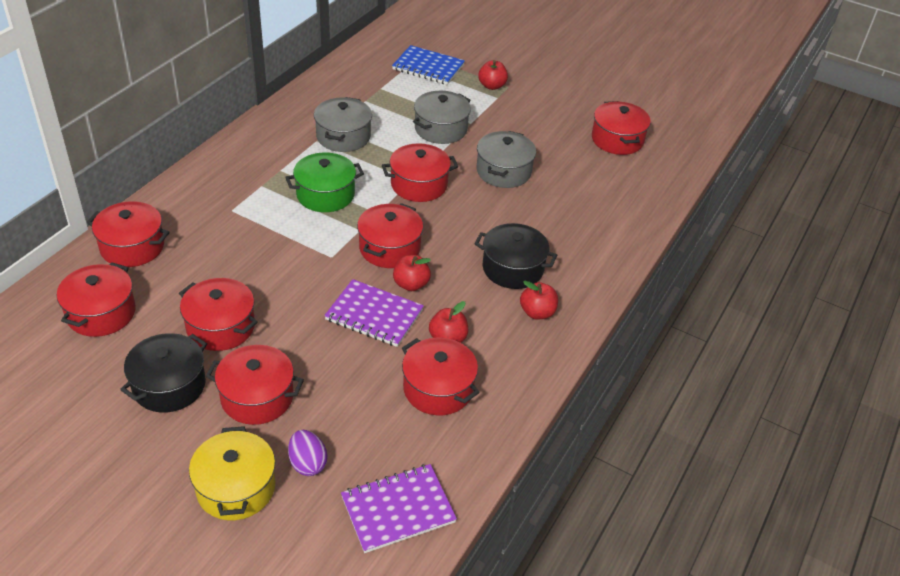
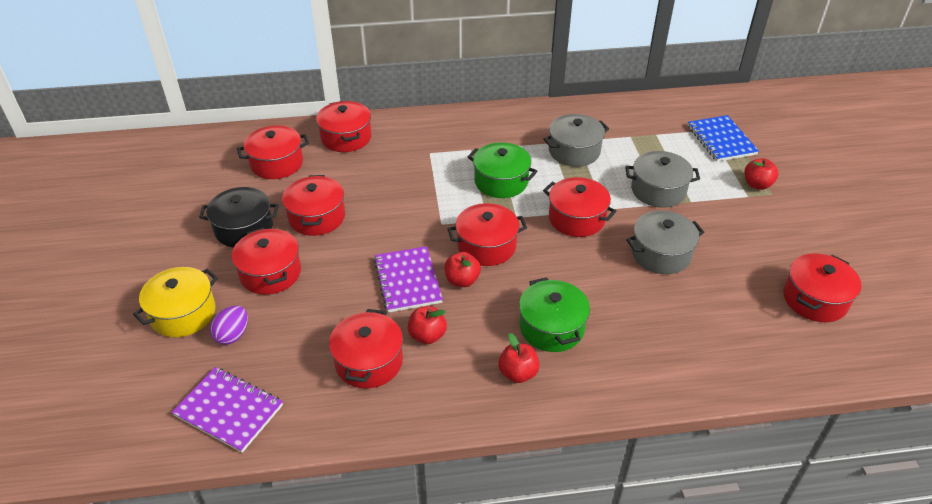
camera: 55 degrees right, 0 degrees up
(513, 268) = (551, 327): black pot -> green pot

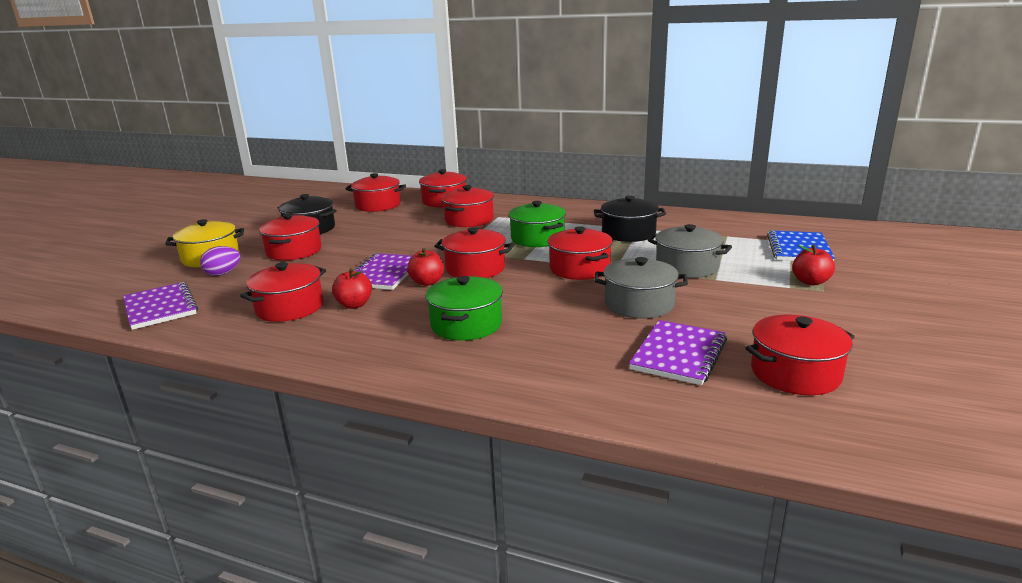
camera: 30 degrees right, 20 degrees down
(317, 217) = (366, 232): red pot -> red pot (469, 220)
(518, 373) = (396, 344): red apple -> none
(574, 151) = (628, 233): grey pot -> black pot
(732, 306) = (678, 354): none -> purple notebook

